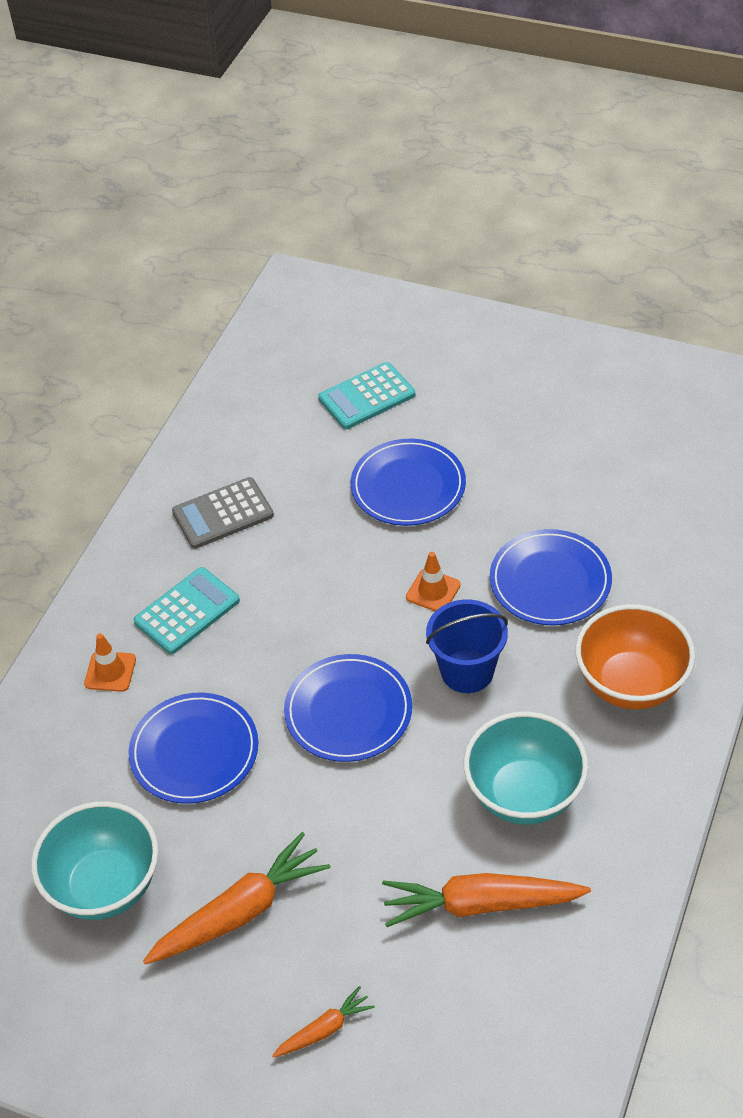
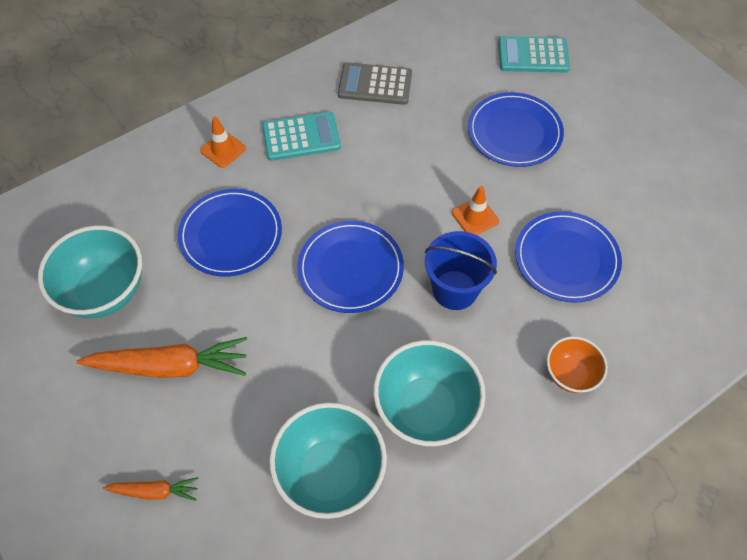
camera: 30 degrees right, 10 degrees up
(480, 904) = (330, 473): orange carrot -> turquoise bowl
(631, 684) = (570, 374): orange bowl -> orange bowl, size x0.57

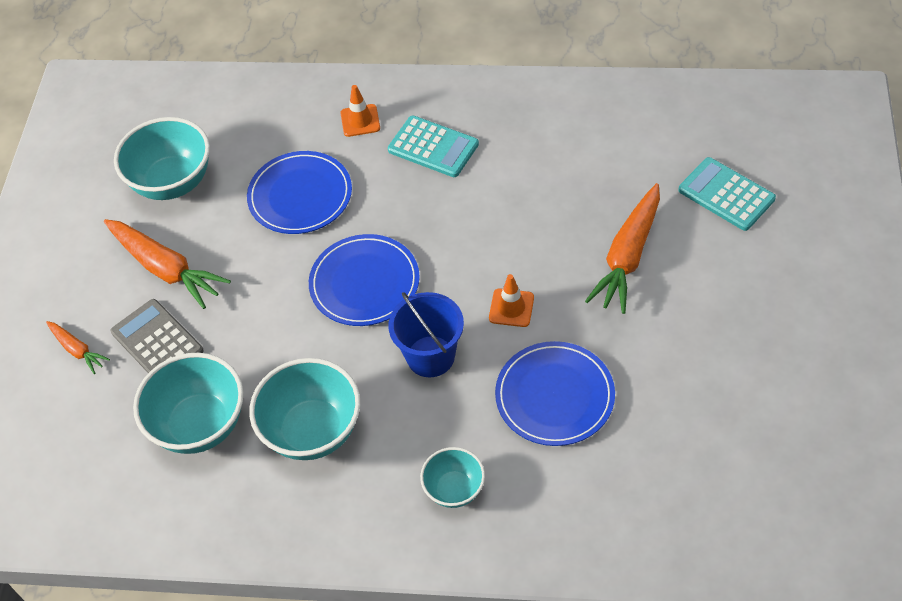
camera: 45 degrees right, 5 degrees down
(375, 84) = (543, 137): grey calculator -> grey calculator (157, 341)
(514, 132) = (628, 256): blue plate -> orange carrot
(570, 374) = (454, 489): orange bowl -> turquoise bowl

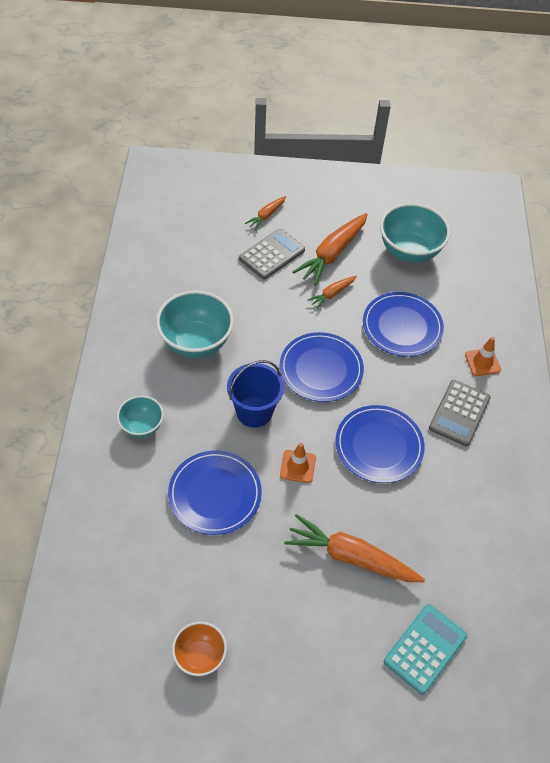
camera: 80 degrees right, 0 degrees up
(200, 425) = (205, 282): turquoise bowl -> none
(239, 270) = (332, 294): none -> orange carrot
(433, 147) = (459, 413): turquoise calculator -> grey calculator
(480, 225) = (379, 446): none -> blue plate
(765, 401) = (200, 656): none -> orange bowl

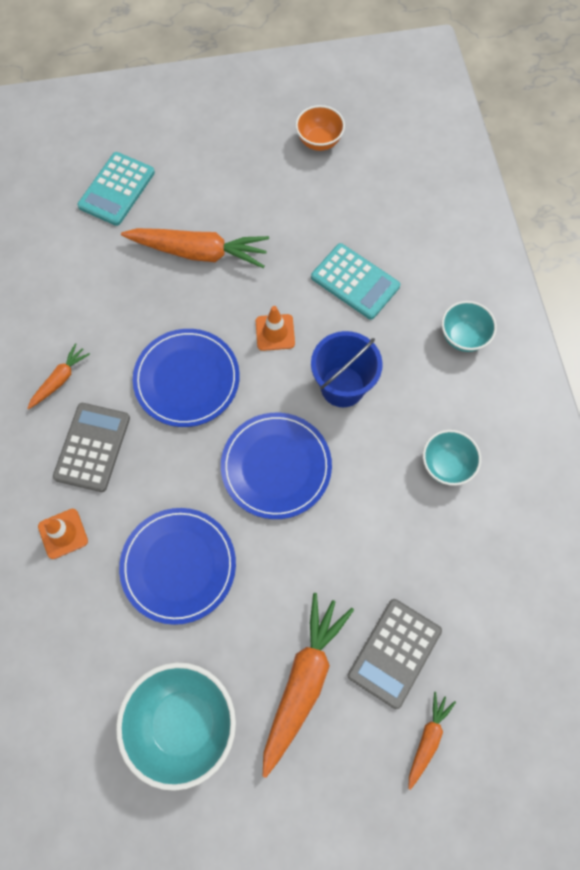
camera: 170 degrees right, 15 degrees up
(196, 342) = (446, 465): turquoise bowl -> turquoise bowl, size x0.57
(215, 494) = (355, 282): blue plate -> turquoise calculator
(332, 294) = (287, 598): orange carrot -> orange carrot (60, 379)

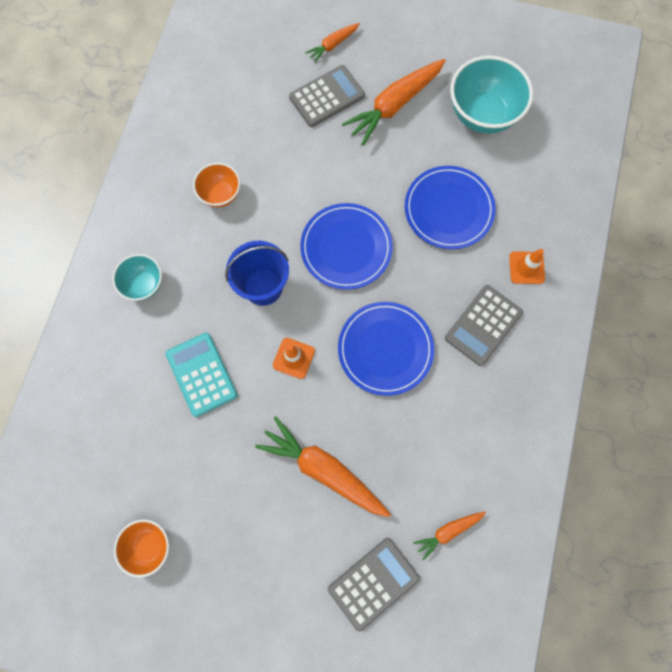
camera: 155 degrees left, 5 degrees up
(60, 379) = (492, 397): orange carrot -> orange carrot (448, 531)
(117, 189) = (373, 583): turquoise calculator -> grey calculator
(446, 465) = (220, 194): turquoise bowl -> orange bowl

